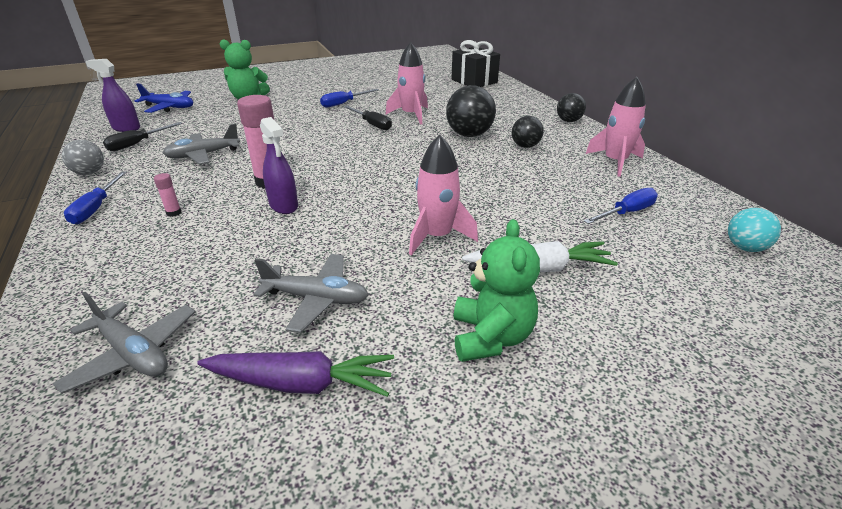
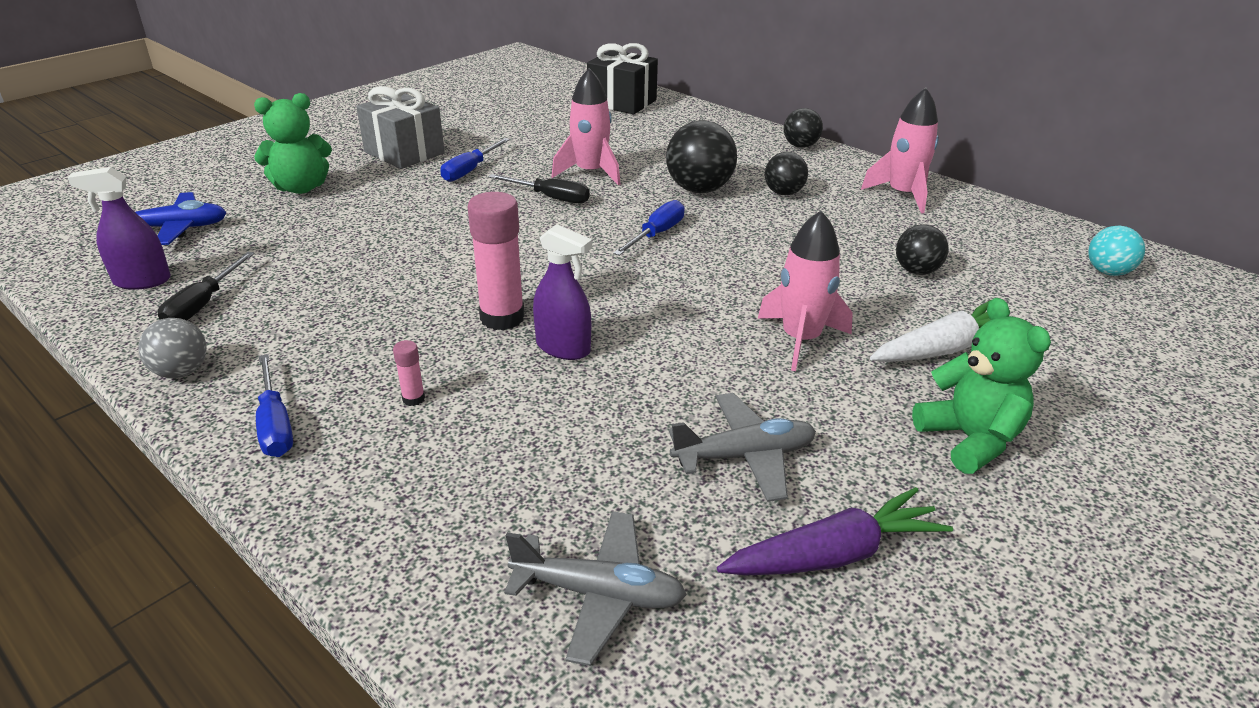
camera: 25 degrees left, 0 degrees up
(203, 155) = (345, 299): grey plane -> none
(319, 90) = (404, 153): none -> grey gift
(573, 212) = (916, 271): none -> black ball
(626, 213) = (970, 258): blue screwdriver -> blue screwdriver (656, 234)

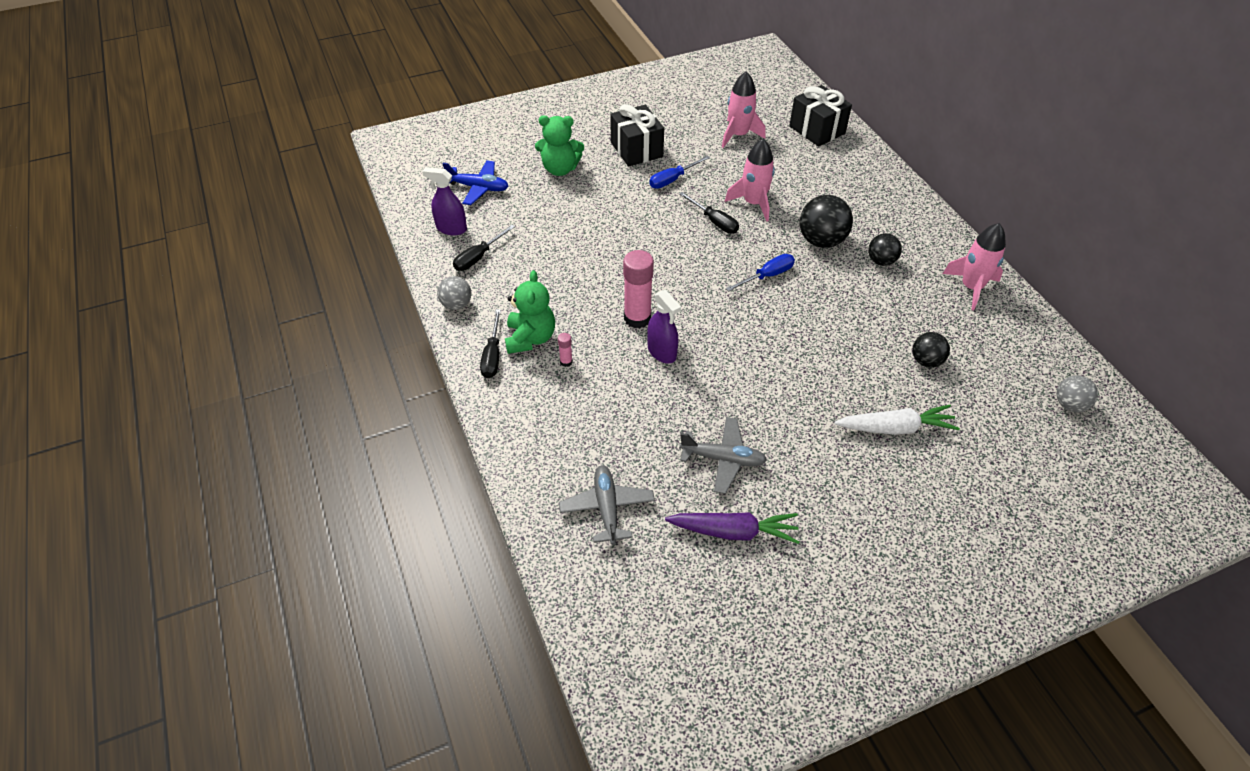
camera: 25 degrees right, 15 degrees up
(275, 424) = (492, 356): blue screwdriver -> black screwdriver
(404, 153) = (636, 150): grey gift -> black gift
(598, 594) = (607, 508): grey plane -> grey plane turned 135 degrees counterclockwise
(800, 146) = (927, 215): black ball -> none
(800, 339) = (807, 391): pink rocket -> pink rocket (738, 135)
(969, 439) = (860, 494): green teddy bear -> green teddy bear (530, 338)
(1108, 272) = (1069, 405): turquoise ball -> grey ball

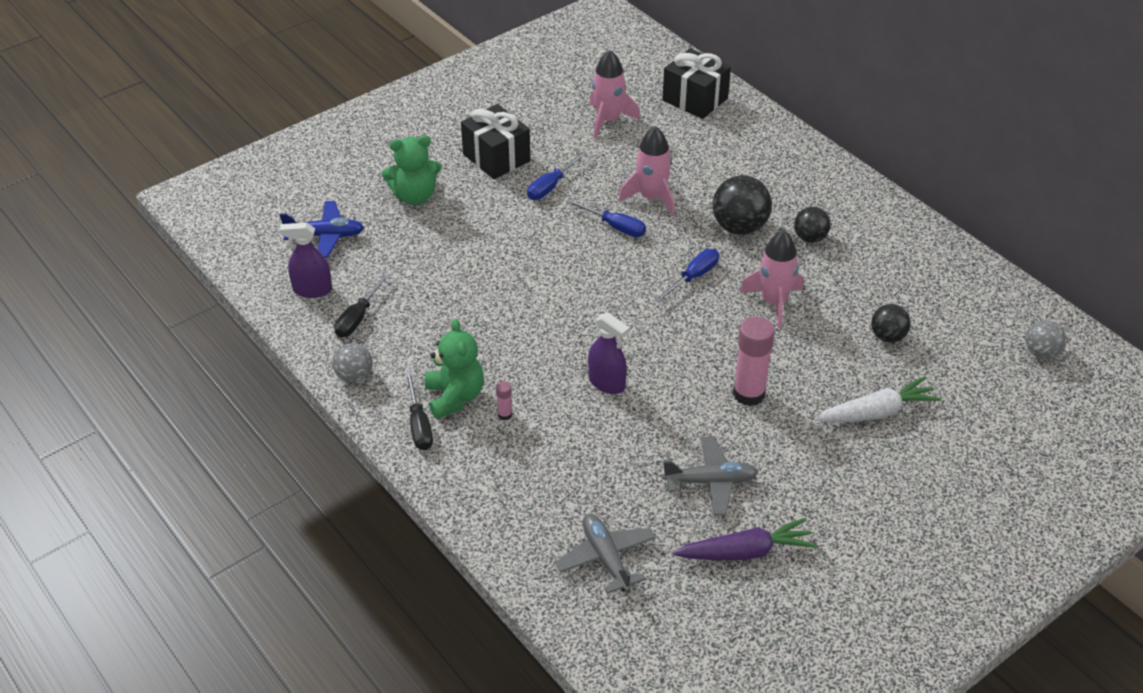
camera: 15 degrees left, 5 degrees down
(637, 318) = (566, 351): pink glue stick -> pink glue stick (748, 394)
(714, 221) = (614, 226): black screwdriver -> blue screwdriver
(971, 287) = (912, 249): pink rocket -> pink rocket (773, 302)

